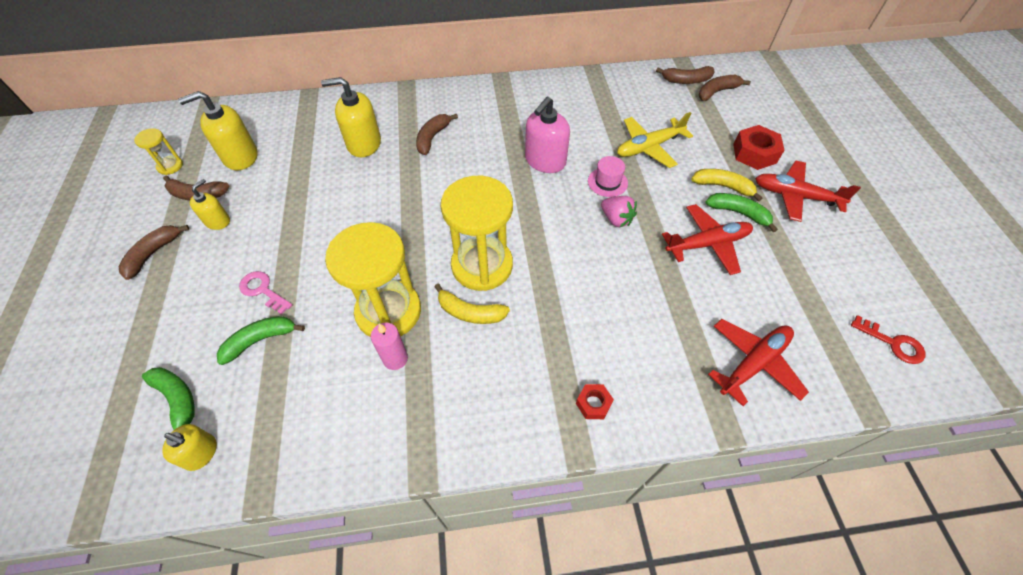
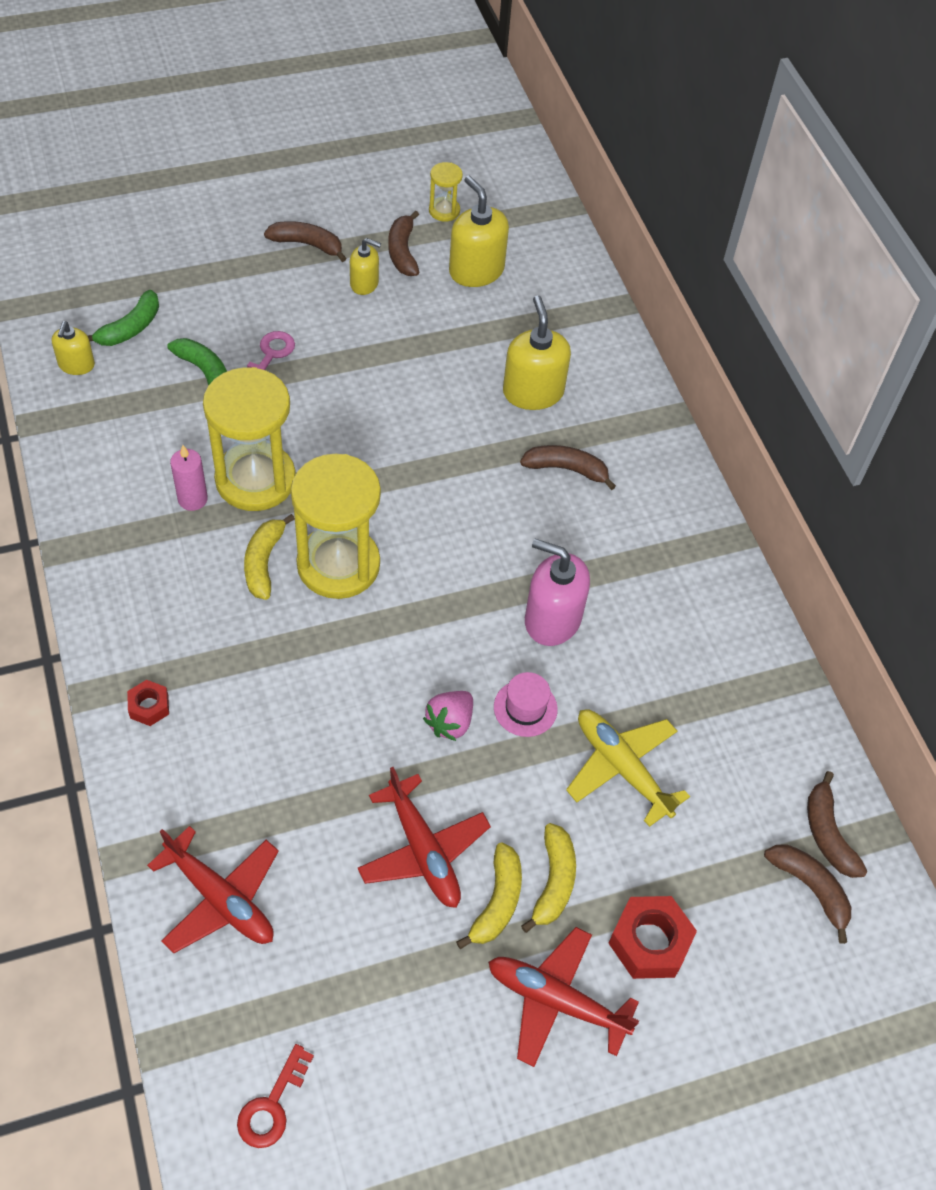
camera: 75 degrees right, 0 degrees up
(738, 213) = (497, 902): green banana -> yellow banana
(795, 196) = (556, 1000): red plane -> red plane turned 75 degrees counterclockwise

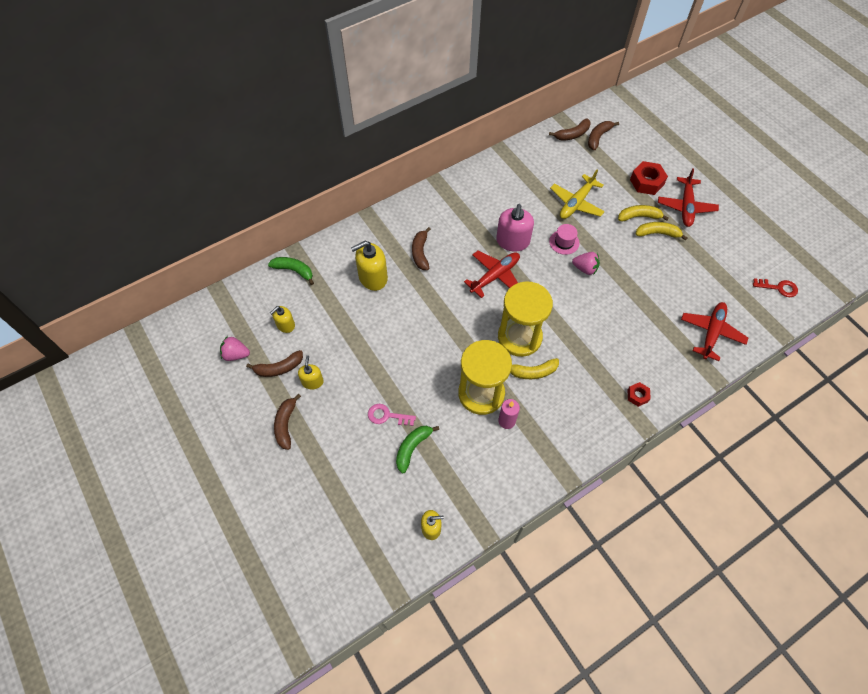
camera: 100 degrees left, 5 degrees up
(130, 328) = (390, 506): green banana -> green banana (294, 270)
(423, 851) = (650, 264): red plane -> red plane (495, 276)
(444, 211) = (236, 354): yellow hourglass -> pink strawberry
(476, 270) = (285, 325): yellow soap dispenser -> yellow soap dispenser, size x0.59

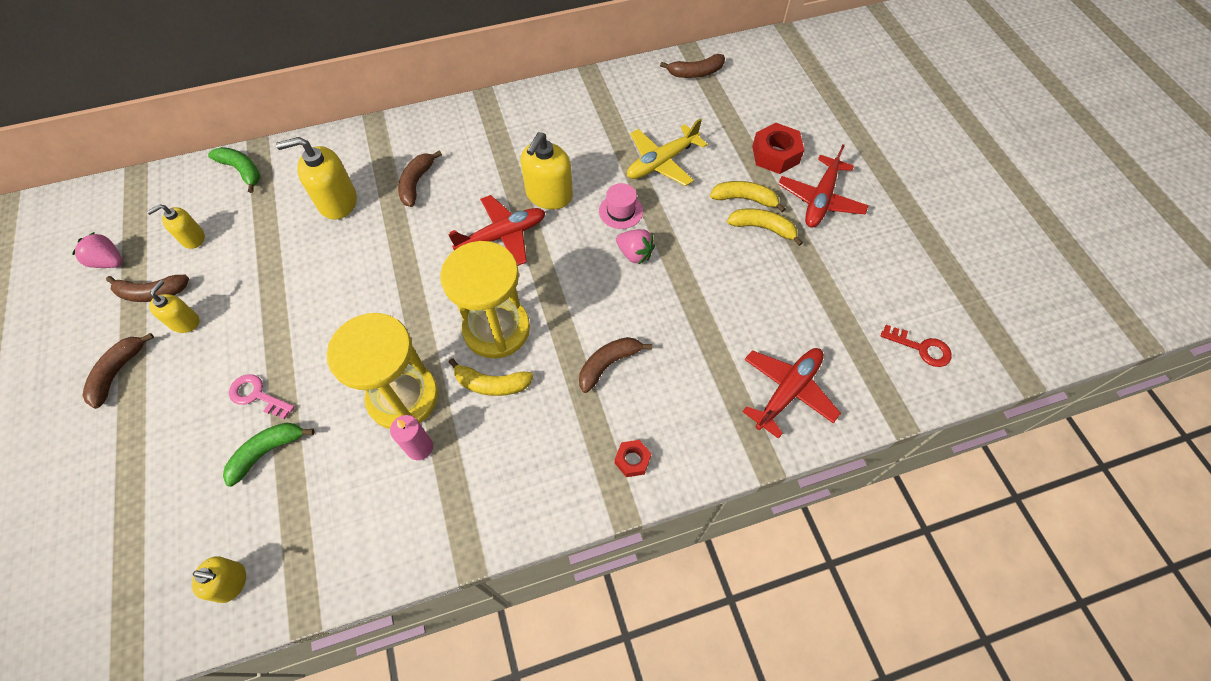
camera: 15 degrees right, 0 degrees up
(512, 241) = (549, 195): pink soap dispenser -> yellow soap dispenser
(598, 137) = (730, 83): brown banana -> brown banana (608, 364)

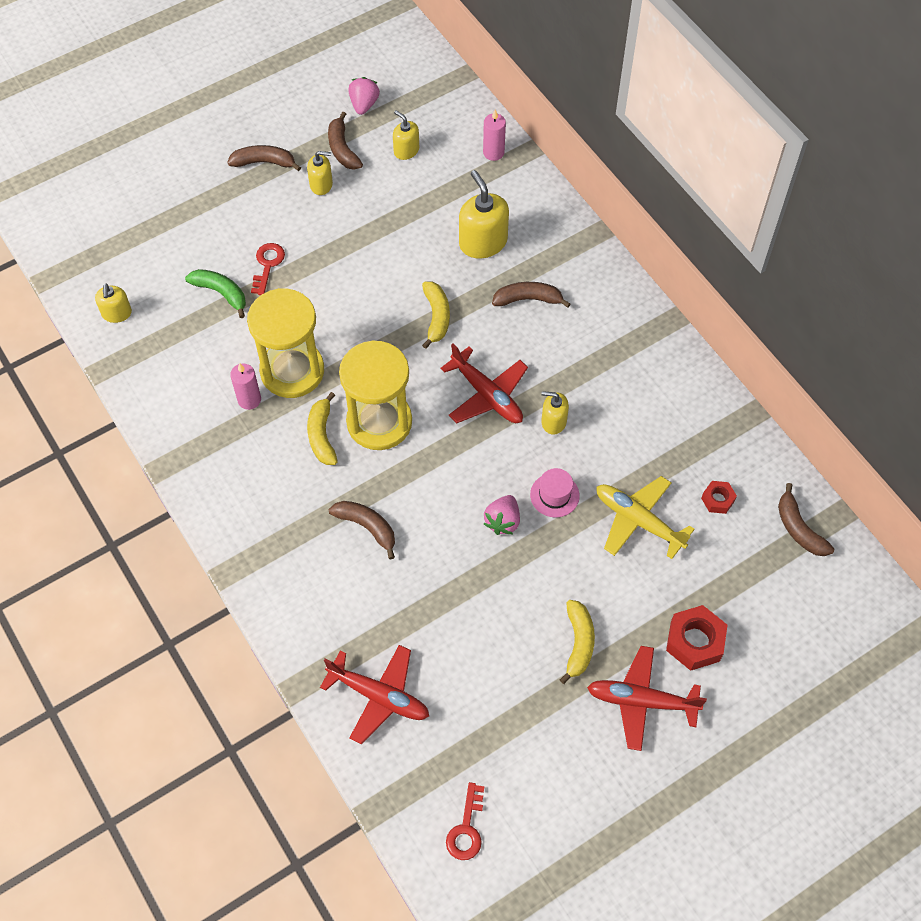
camera: 75 degrees right, 0 degrees up
(242, 171) = (493, 152): green banana -> pink candle
(257, 395) = (267, 265): pink key -> red key
(549, 195) = (553, 421): yellow soap dispenser -> yellow soap dispenser, size x0.59
(632, 460) = (275, 570): red nut -> red nut (717, 500)
(744, 199) = (614, 618): yellow banana -> yellow banana (436, 317)

